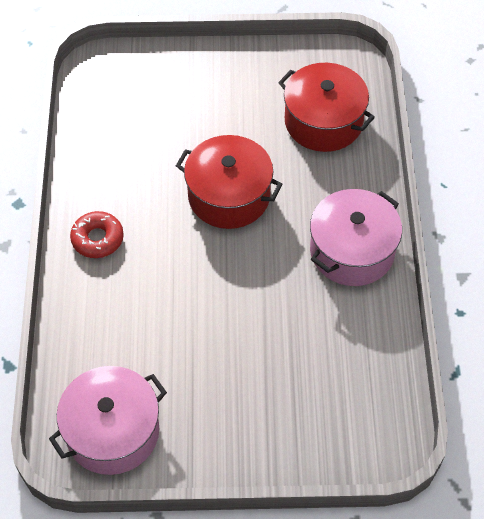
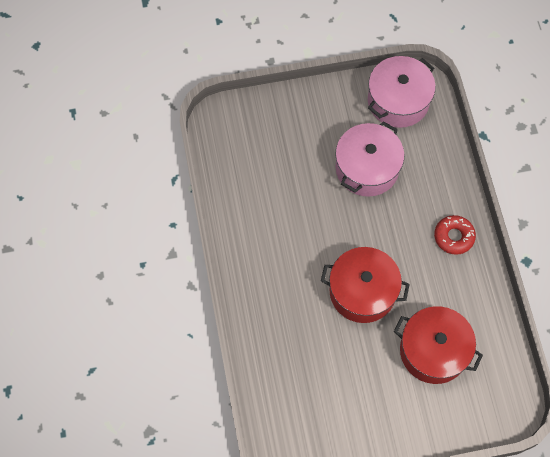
camera: 170 degrees right, 10 degrees up
(323, 122) = (298, 379): red pot -> red pot (433, 351)
(352, 251) = (258, 258): pink pot -> pink pot (367, 168)

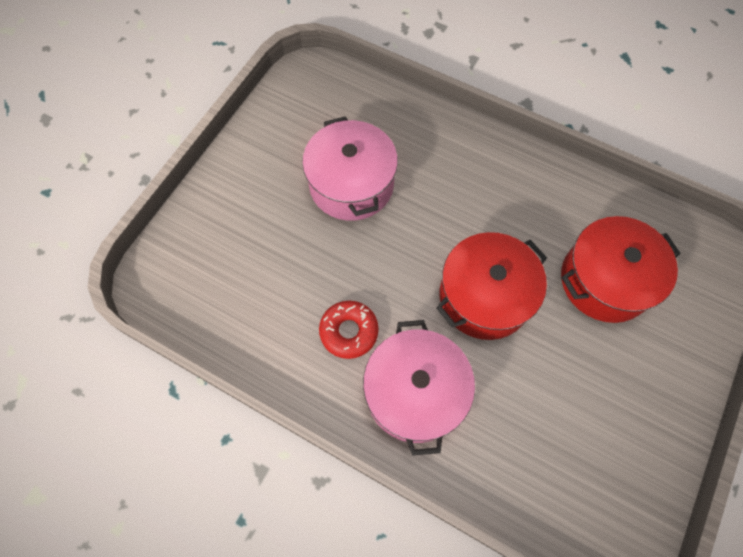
camera: 50 degrees left, 0 degrees up
(398, 101) = (308, 103): pink pot -> pink pot (415, 392)
(454, 237) = (494, 167): red donut -> red donut (349, 331)

